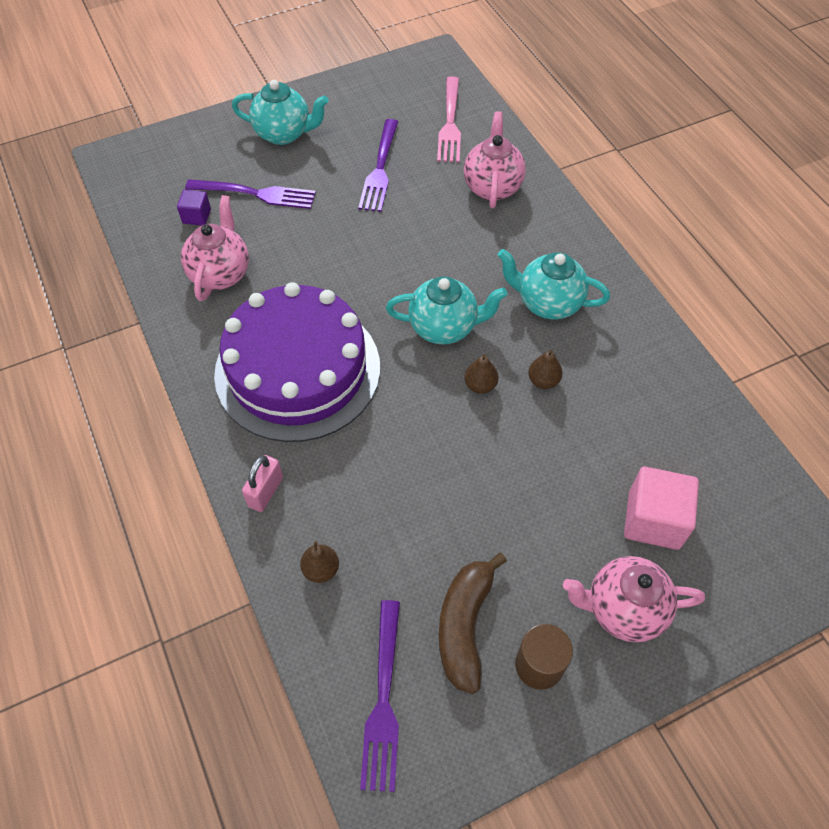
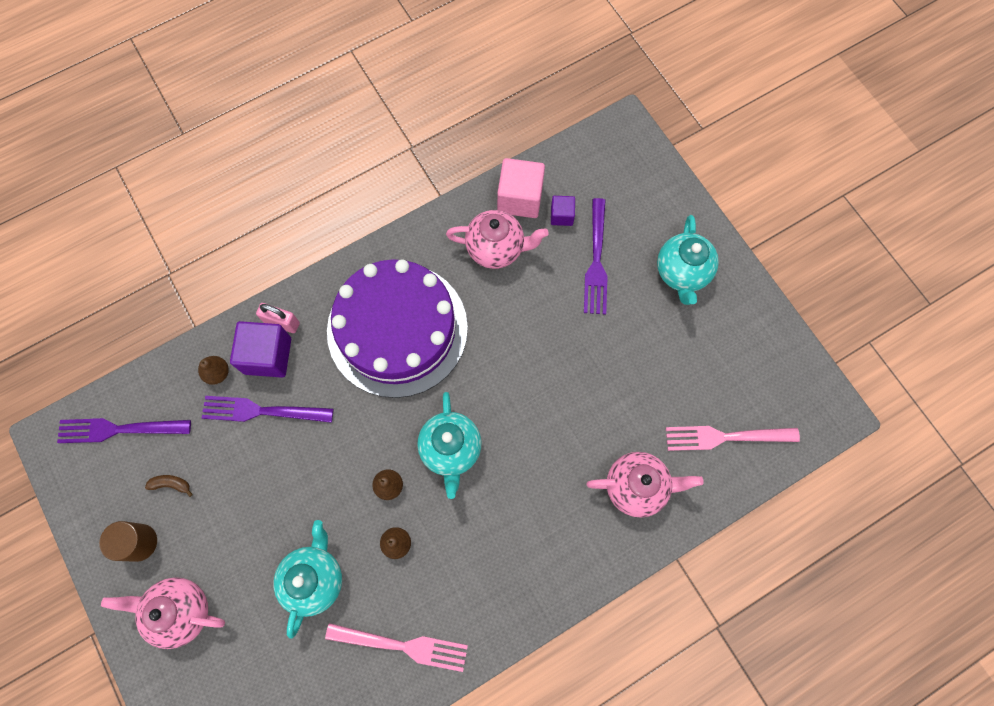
camera: 85 degrees right, 15 degrees up
(307, 509) = (268, 356): none -> purple cube
(380, 169) = (646, 371): purple fork -> purple fork (262, 411)
(465, 625) = (171, 484): brown banana -> brown banana, size x0.44
(548, 303) = (487, 547): turquoise teapot -> turquoise teapot (314, 578)
(623, 609) = (181, 611): pink teapot -> pink teapot turned 75 degrees counterclockwise
(649, 380) = (402, 646): none -> pink fork
(653, 520) = (259, 641): pink cube -> pink cube (520, 198)

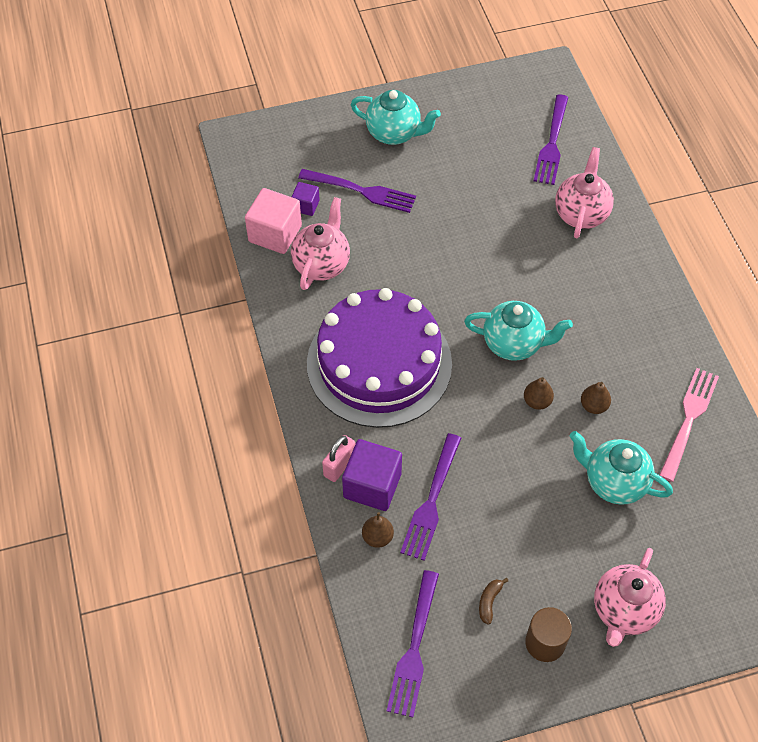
camera: 75 degrees left, 15 degrees down
(726, 437) = (552, 143): pink fork -> purple fork

